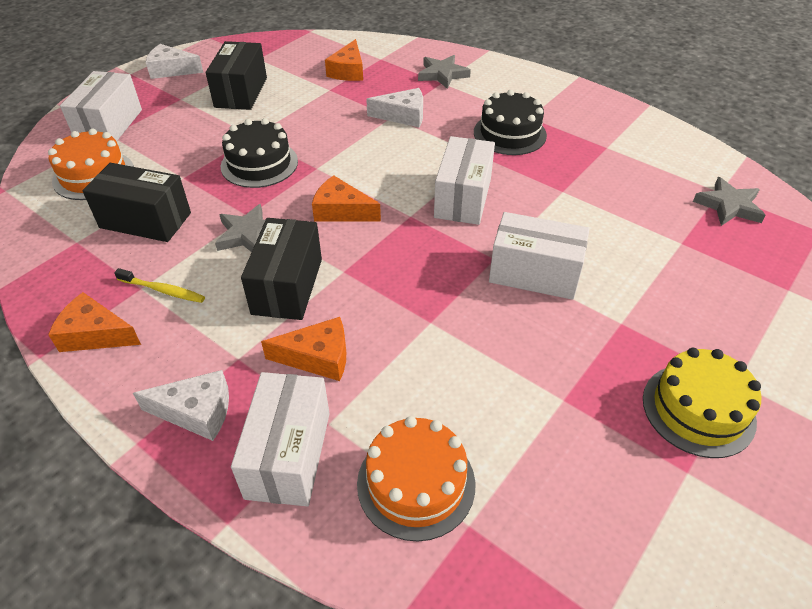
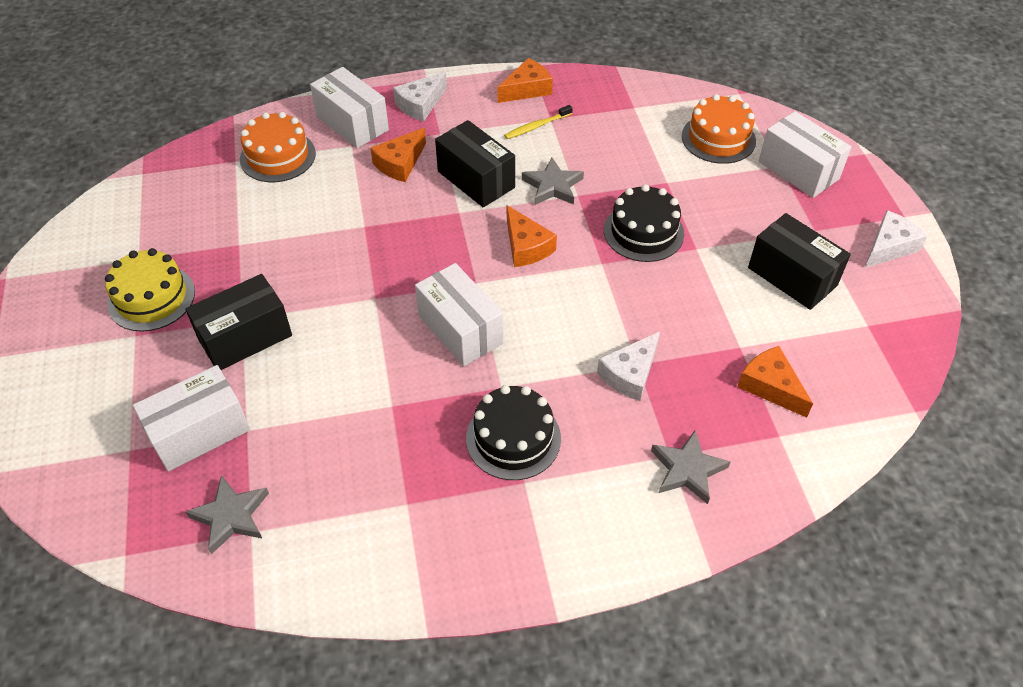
camera: 130 degrees right, 5 degrees up
(145, 220) = (626, 144): black box -> black box (245, 337)
(341, 211) = (526, 247): orange cheese -> orange cheese turned 90 degrees clockwise
(534, 273) = (335, 308): white box -> white box (199, 432)

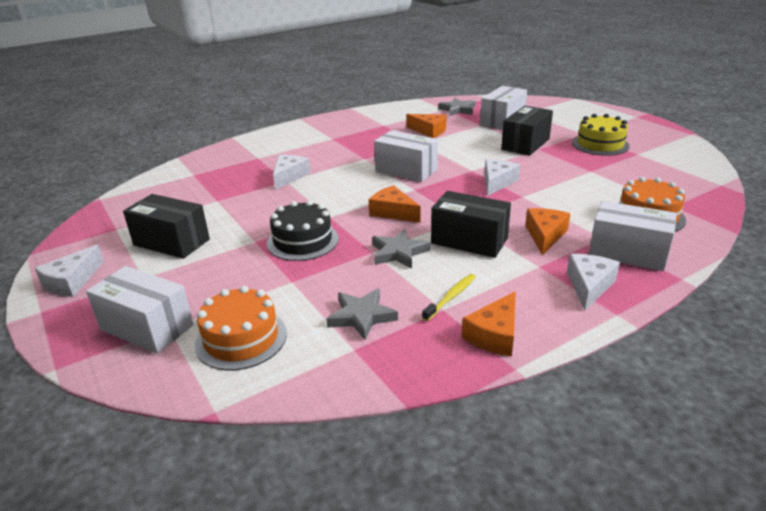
camera: 160 degrees right, 20 degrees down
(368, 260) = (497, 182): none -> white cheese
(513, 438) = (346, 147): black cake -> none
(687, 470) = (247, 156): grey star -> grey star (361, 316)
(770, 386) = (196, 189): orange cheese -> orange cheese (429, 131)

